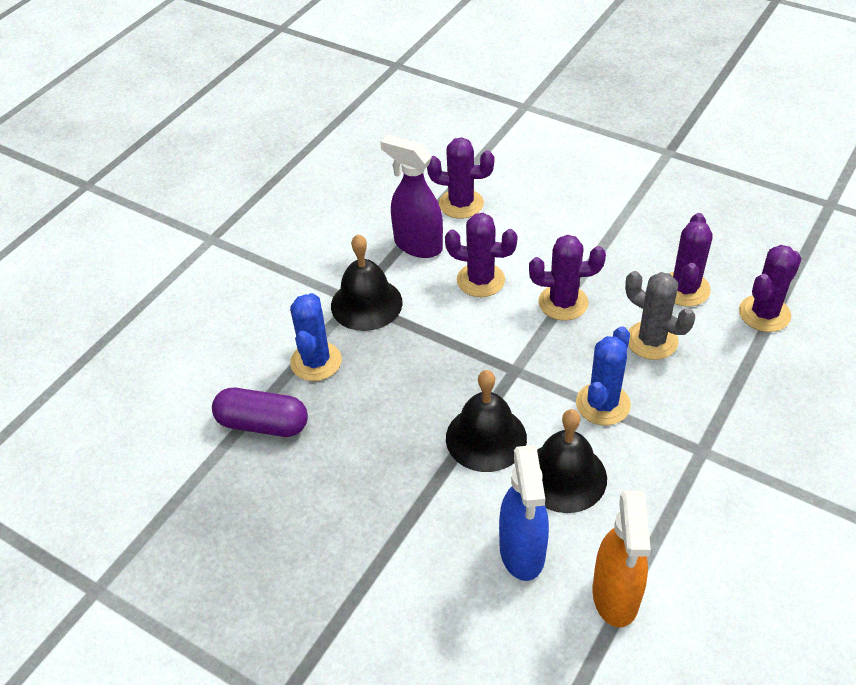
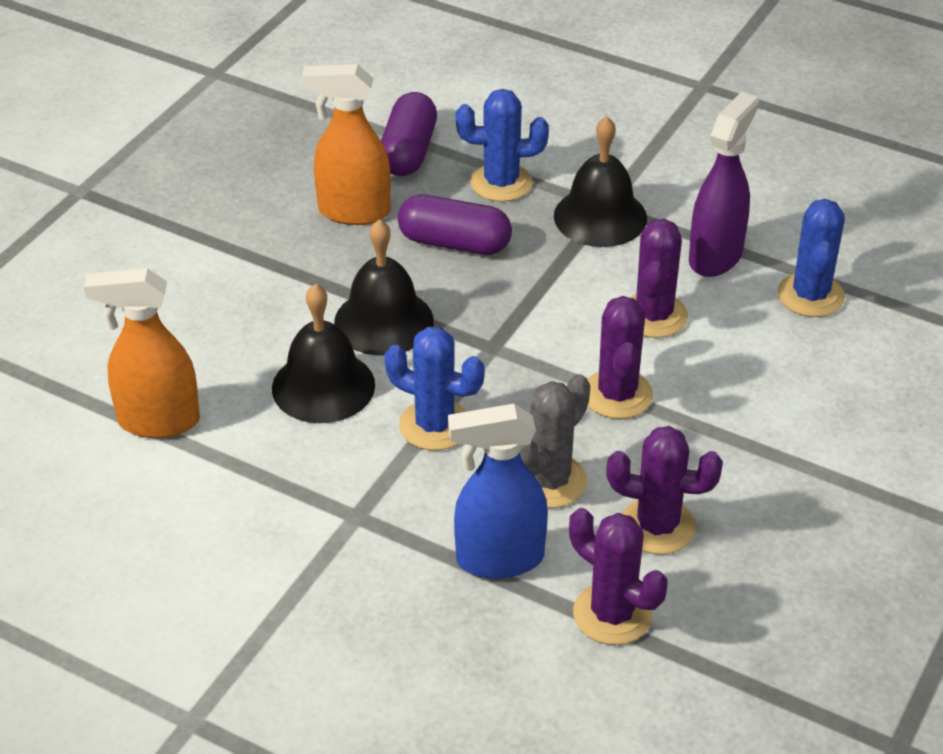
camera: 85 degrees right, 5 degrees down
(342, 462) = (353, 211): none -> orange spray bottle
(391, 392) = (454, 243): none -> purple capsule
(461, 204) = (810, 295): purple cactus -> blue cactus
(522, 552) = (223, 349): blue spray bottle -> blue spray bottle (499, 559)

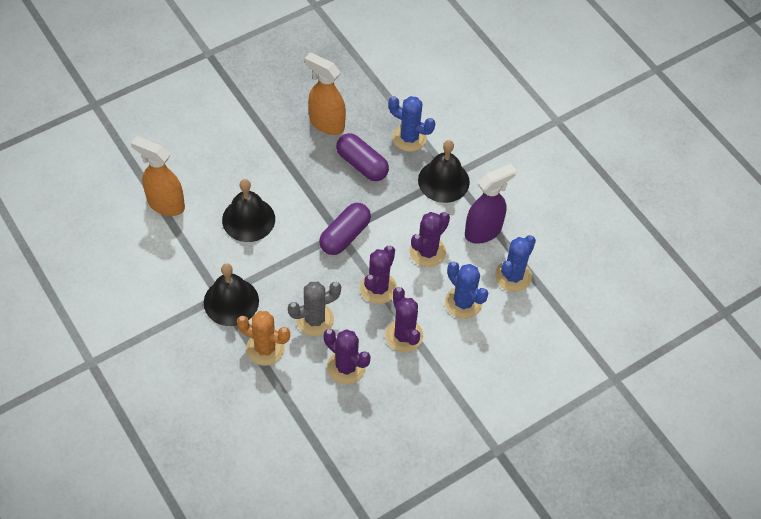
camera: 25 degrees right, 15 degrees up
(383, 321) = (299, 195): black bell -> black bell (231, 301)
(408, 152) = (377, 98): purple capsule -> purple capsule (345, 236)
(435, 425) = (284, 265): blue cactus -> blue cactus (463, 302)
(499, 559) = (265, 348): blue spray bottle -> orange cactus
(612, 614) = (295, 401): purple cactus -> purple cactus (404, 335)

